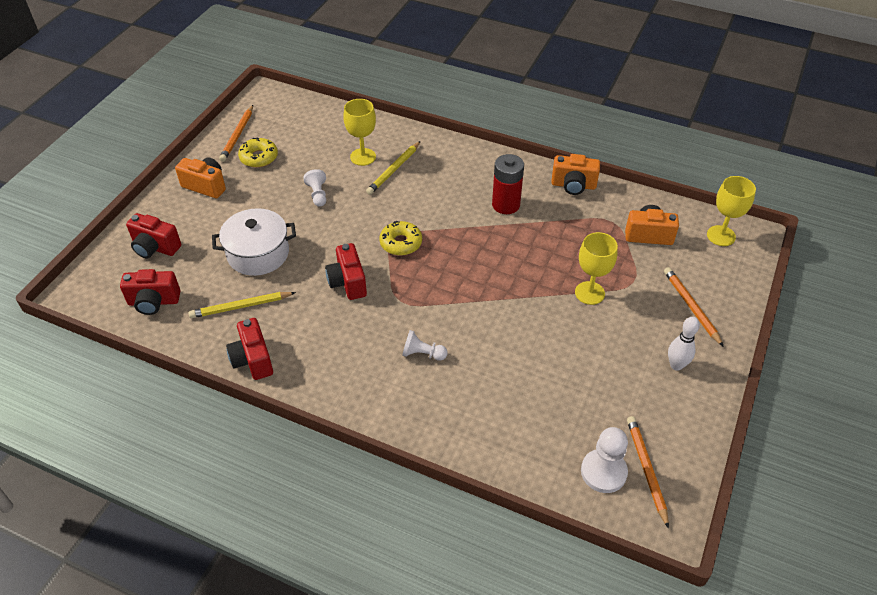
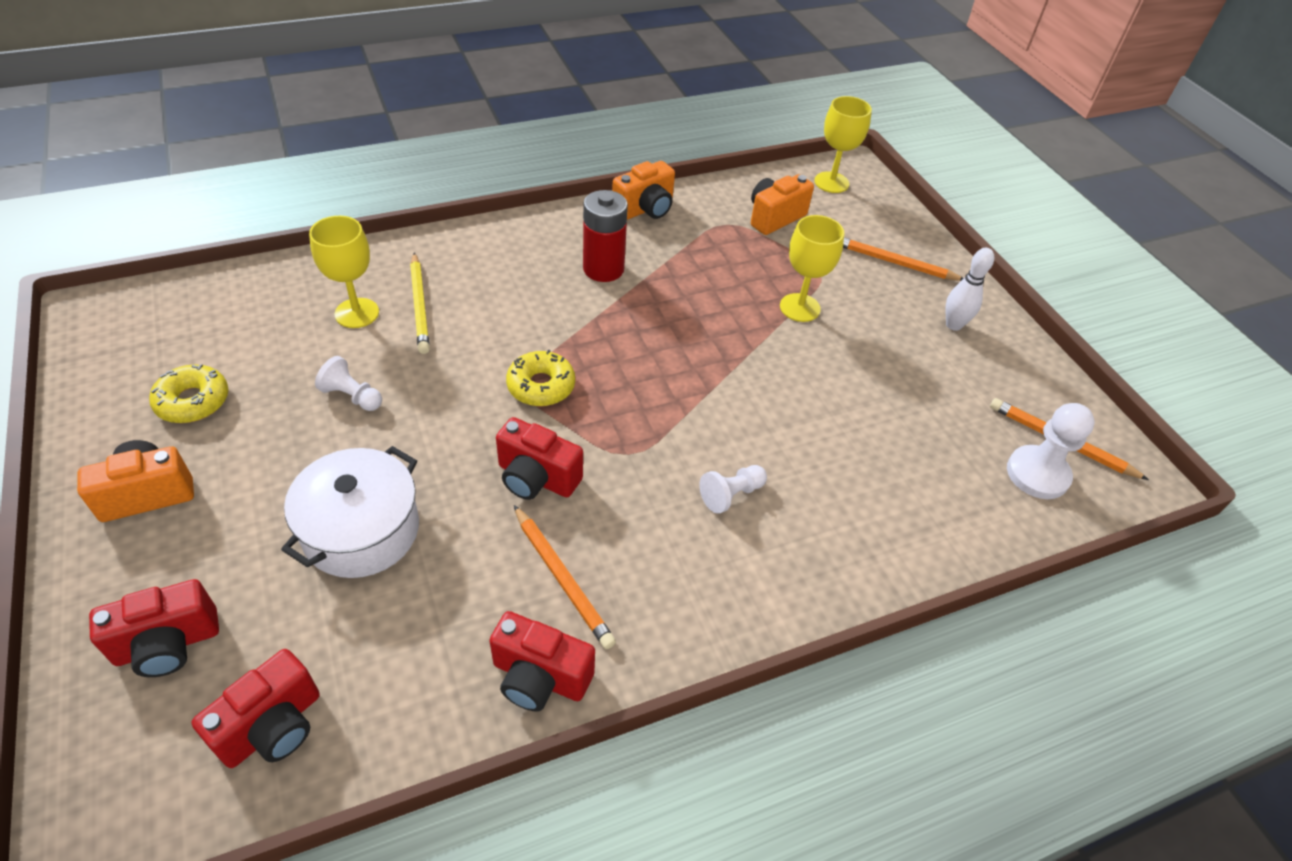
camera: 50 degrees left, 0 degrees up
(237, 135) = (114, 391): orange pencil -> orange pencil (562, 578)
(241, 306) = (428, 621): yellow pencil -> none

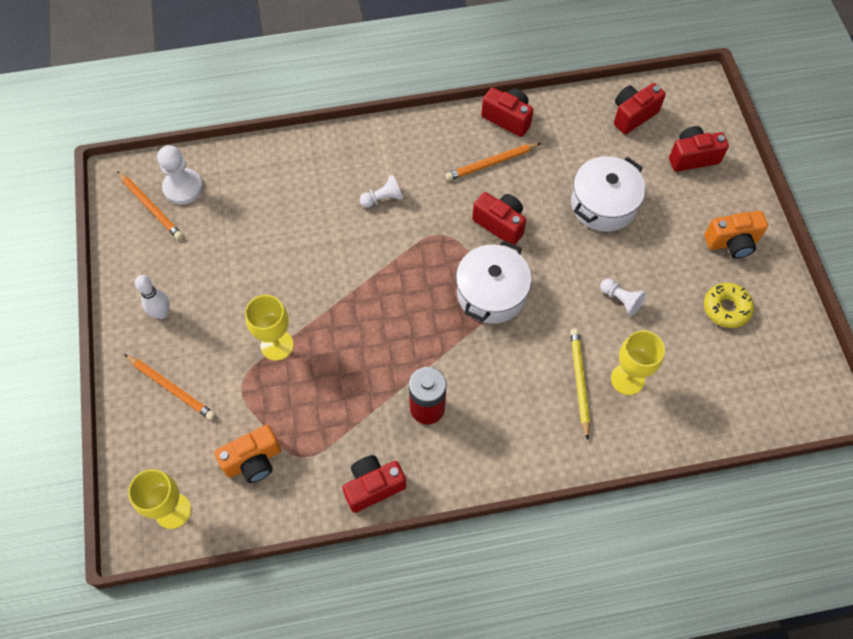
camera: 165 degrees left, 15 degrees up
(541, 386) = (491, 293): yellow donut -> white pot
(562, 578) = (491, 163): orange pencil -> orange pencil turned 90 degrees counterclockwise
(645, 209) = (373, 486): orange camera -> red camera

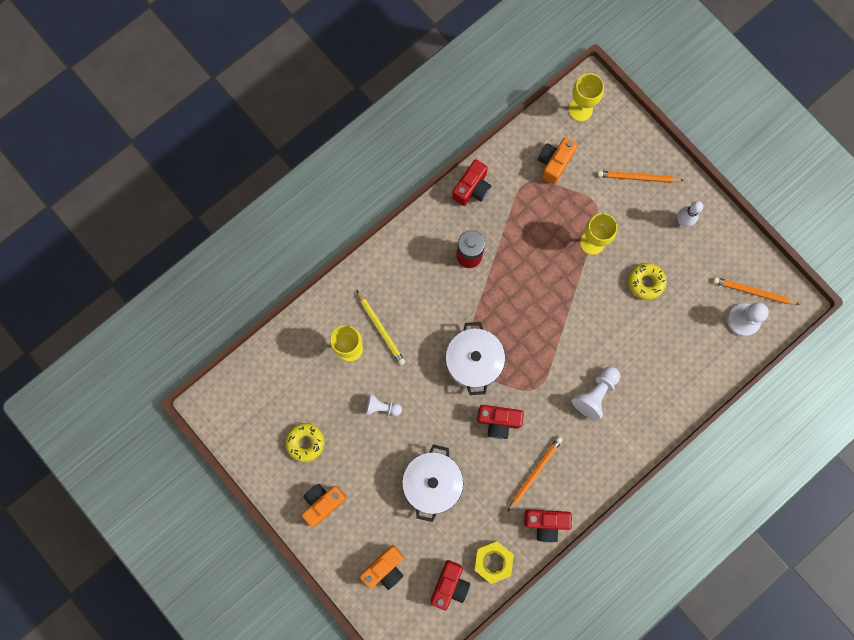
camera: 150 degrees right, 15 degrees up
(251, 274) = (645, 282): none -> yellow donut
(383, 198) = (595, 394): white pawn -> white pawn, size x1.55
(579, 113) = (493, 561): none -> yellow nut
(692, 157) = (385, 568): red camera -> orange camera

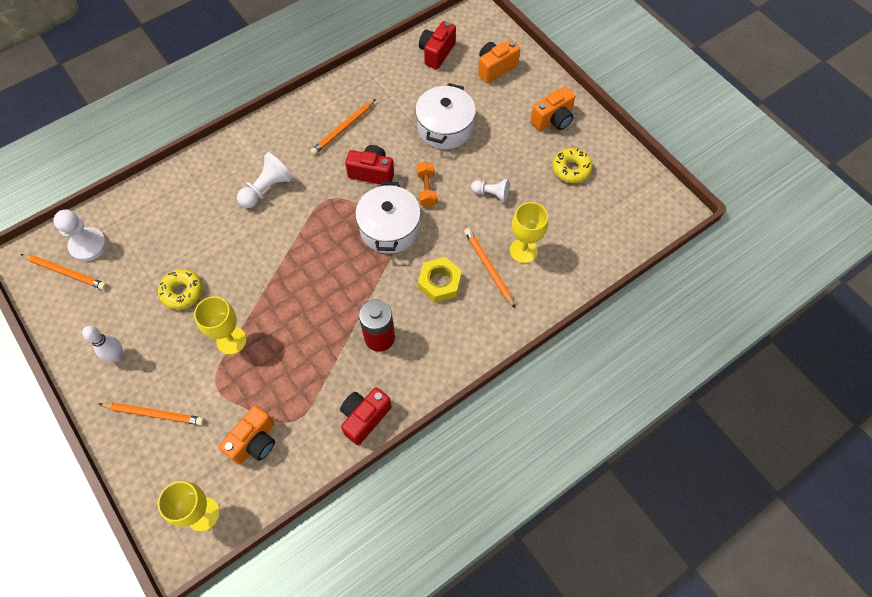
camera: 175 degrees left, 15 degrees down
(381, 329) = (488, 267): yellow pencil -> orange pencil
(444, 406) = (426, 189): none -> orange dumbbell
(493, 561) = (395, 66): yellow nut -> yellow nut (439, 282)
(546, 523) = (340, 90): red camera -> none

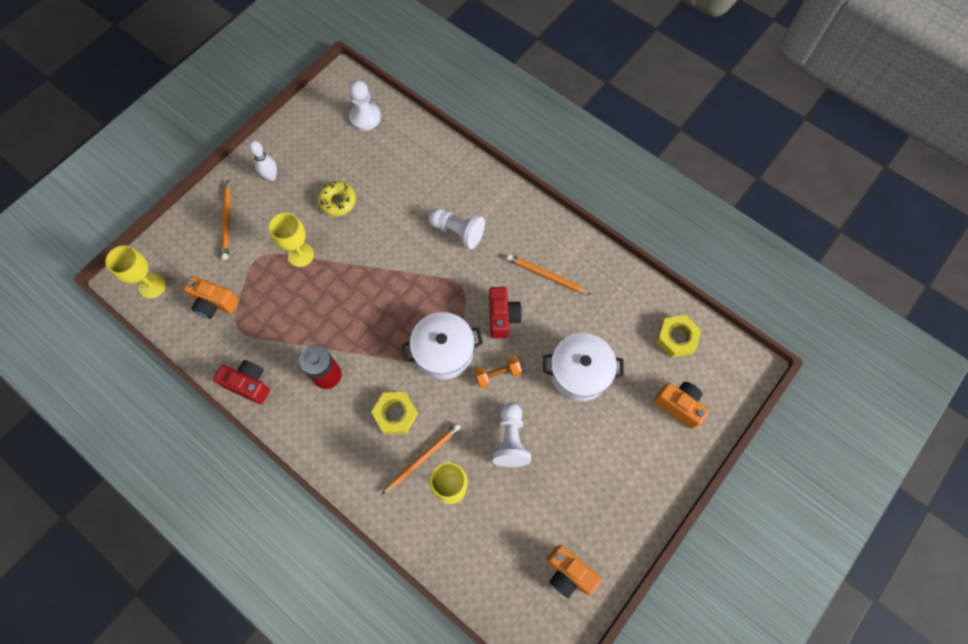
camera: 75 degrees right, 5 degrees up
(66, 272) = (337, 112): orange pencil -> none
(436, 53) = (676, 338): red camera -> yellow nut
(491, 194) = (511, 440): white pawn -> white pawn, size x1.55
(553, 120) = (628, 485): orange camera -> orange camera (568, 573)
(571, 169) = (567, 519): yellow donut -> none

